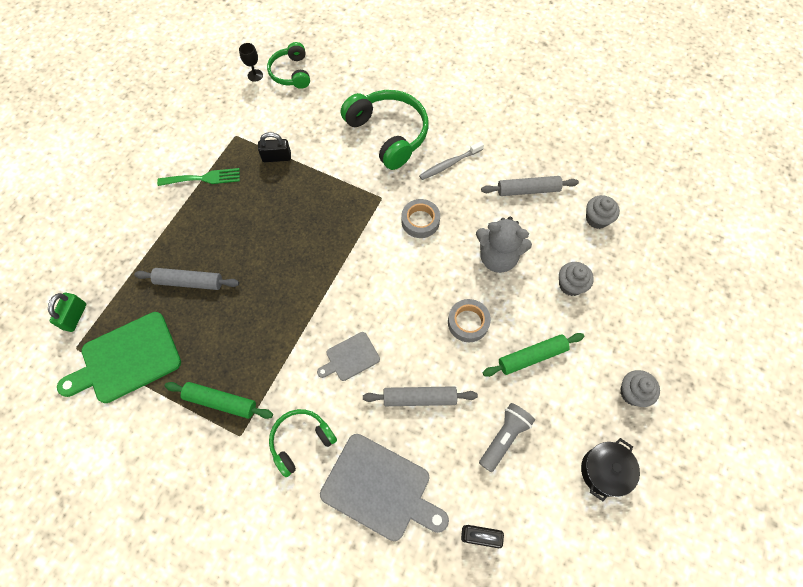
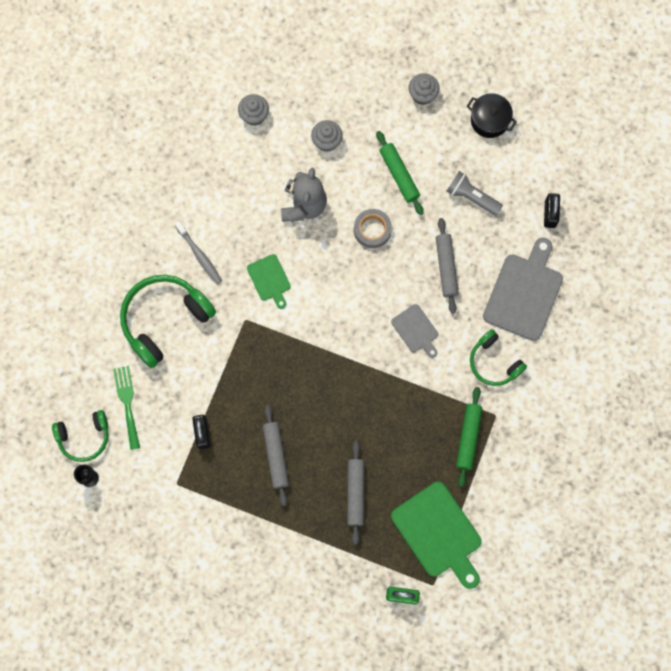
camera: 95 degrees left, 10 degrees up
(204, 178) = (235, 506): green fork -> green fork (127, 403)
(420, 221) = (269, 279): grey tape -> green cutting board
(528, 190) = (226, 178): grey rolling pin -> grey rolling pin (276, 456)

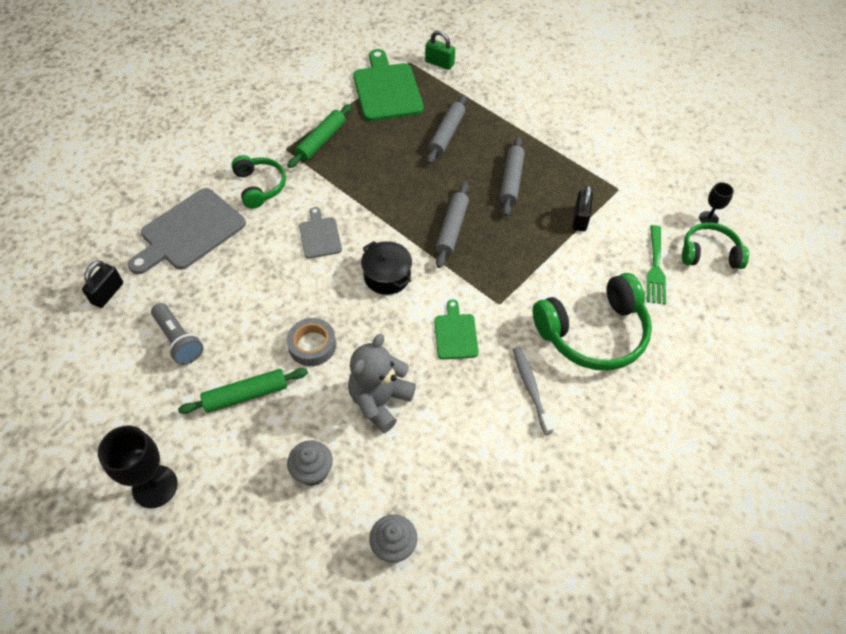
camera: 160 degrees left, 20 degrees down
(399, 175) = (246, 395): green rolling pin -> green rolling pin turned 75 degrees clockwise
(422, 95) = (155, 486): grey cupcake -> black goblet
(446, 267) = (253, 280): grey rolling pin -> grey rolling pin (452, 229)
(489, 120) = (96, 420): black pot -> black pot (387, 276)

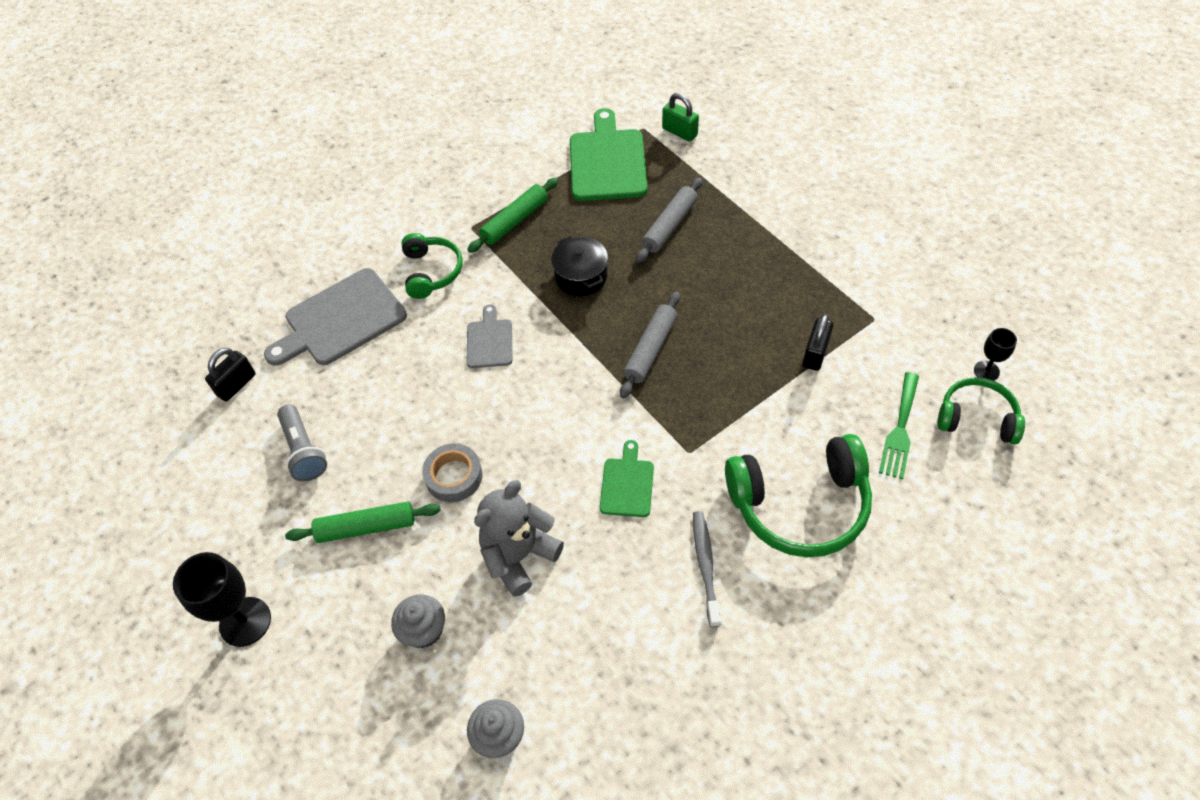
camera: 15 degrees right, 0 degrees up
(387, 276) = (559, 401): black pot -> black pot (581, 276)
(511, 180) = (738, 294): grey rolling pin -> none

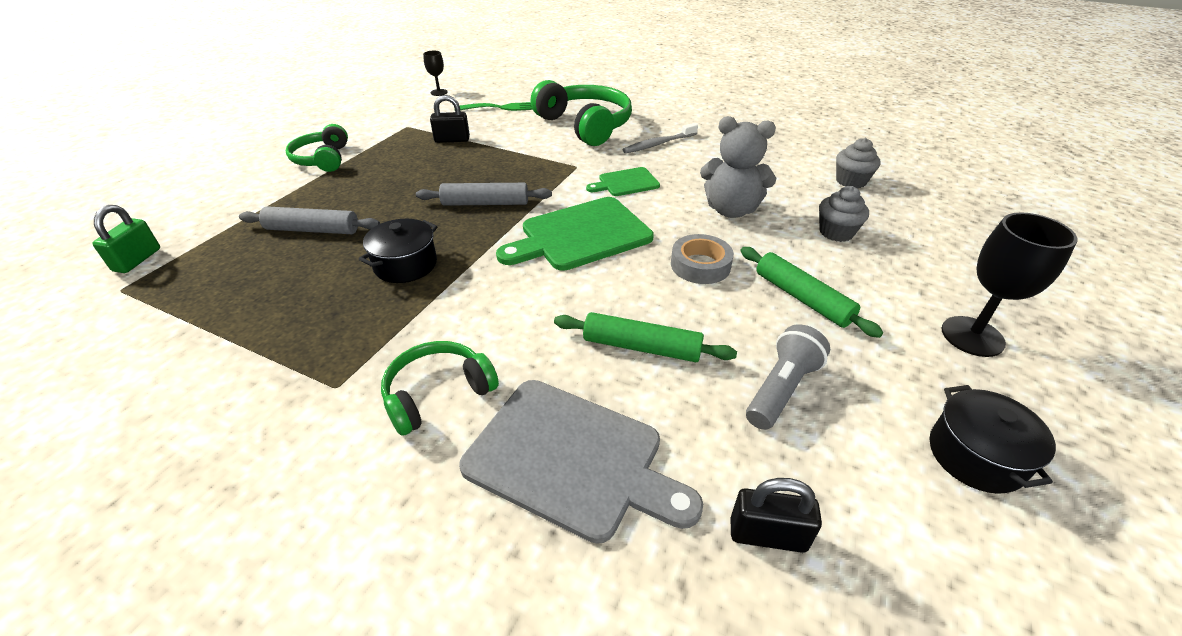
camera: 120 degrees left, 15 degrees down
(185, 523) = (975, 456): none -> black pot
(489, 341) = (528, 299): grey cutting board -> none
(515, 221) = (317, 346): green rolling pin -> green rolling pin (641, 347)
(607, 161) = (190, 300): green cutting board -> green cutting board (581, 235)
(977, 418) = (479, 91): green headphones -> green headphones (323, 159)

